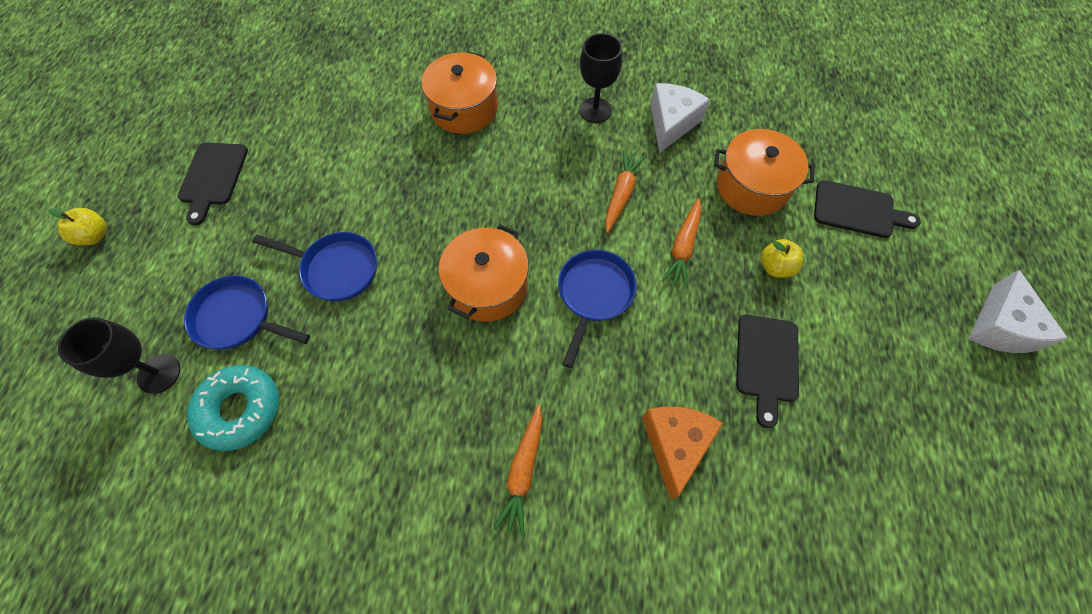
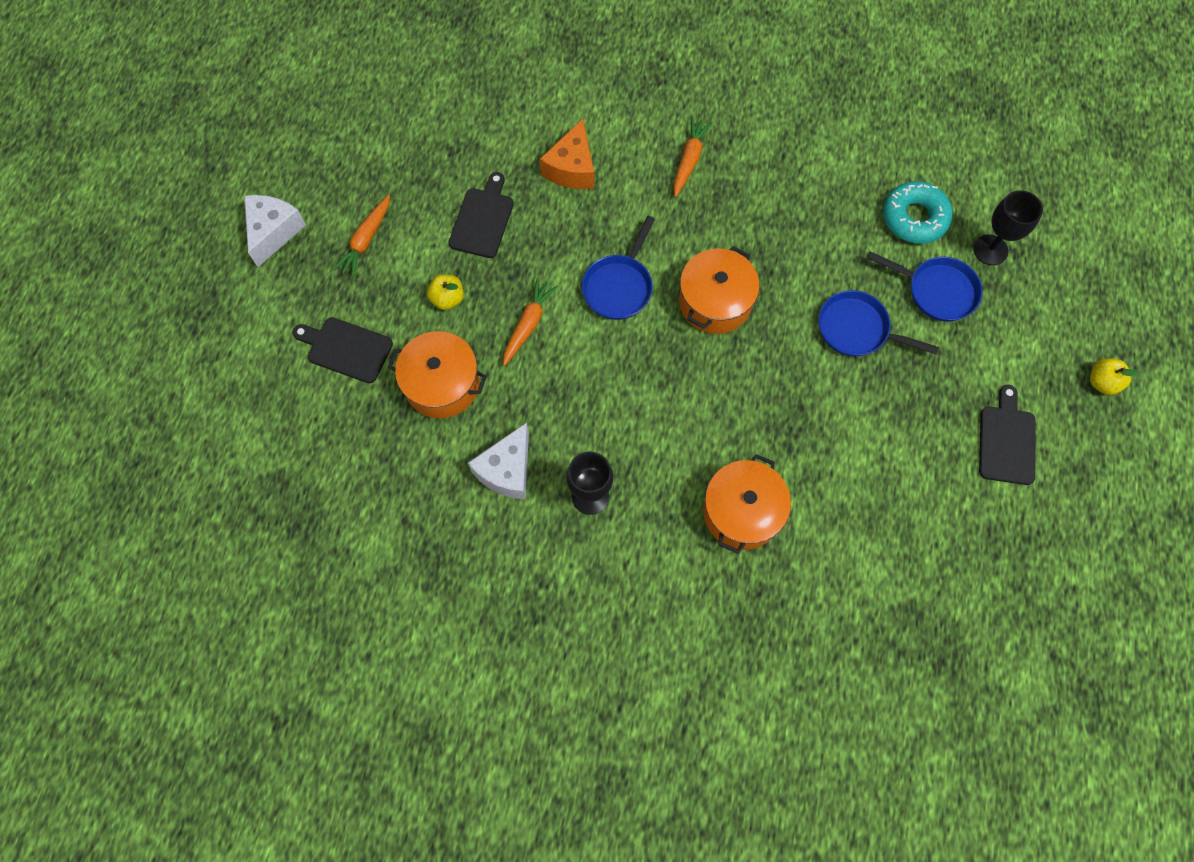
camera: 175 degrees left, 5 degrees up
(621, 194) = (578, 386): orange carrot -> orange carrot (366, 240)

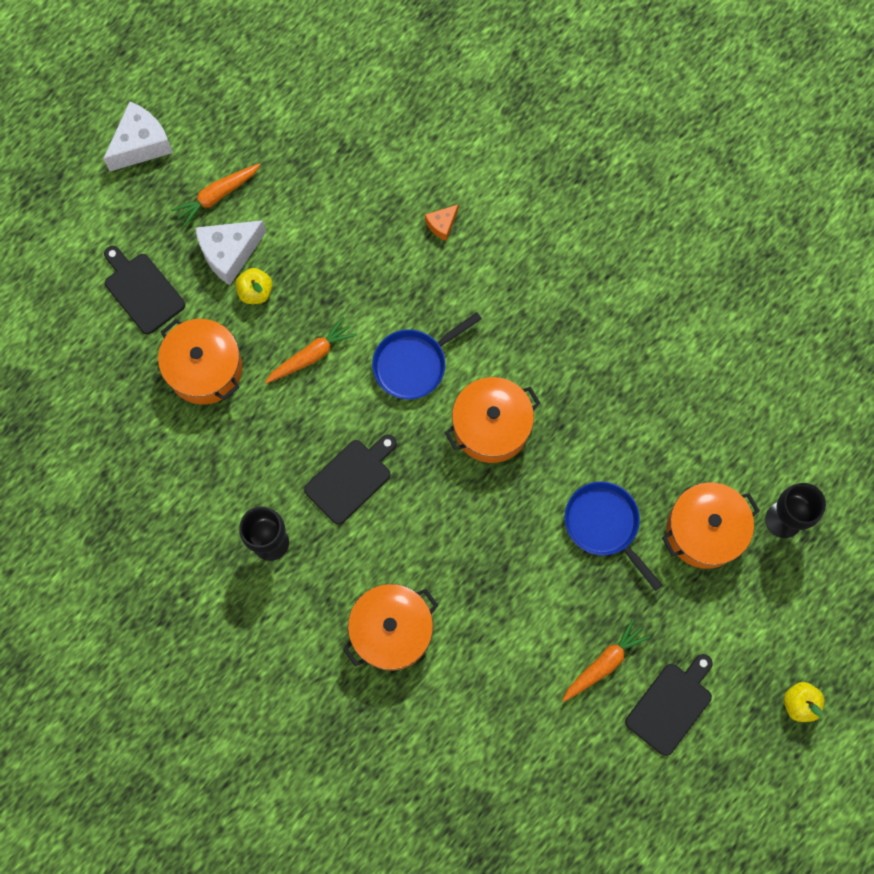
camera: 30 degrees right, 5 degrees up
(482, 220) = (331, 232): black cutting board -> black cutting board (351, 479)
(507, 470) = (214, 478): white cheese -> white cheese (229, 253)
(572, 168) = (442, 225): orange cheese -> orange cheese, size x0.52
(689, 160) = (556, 275): orange carrot -> orange carrot (604, 663)
(914, 218) = (732, 448): turquoise donut -> none
(937, 291) = (704, 530): blue pan -> orange pot

